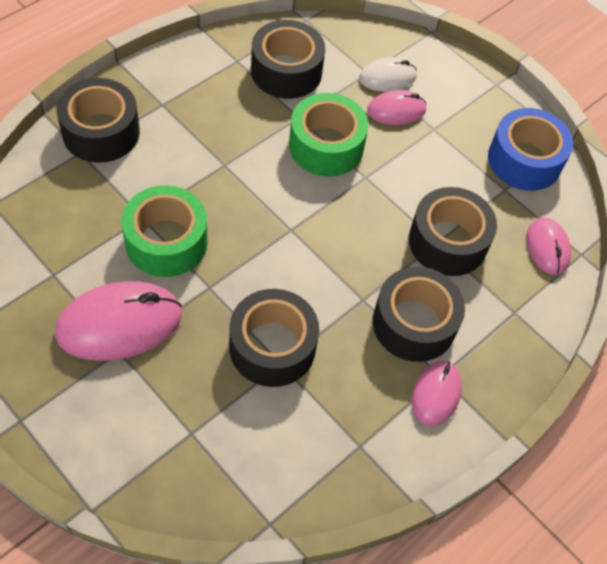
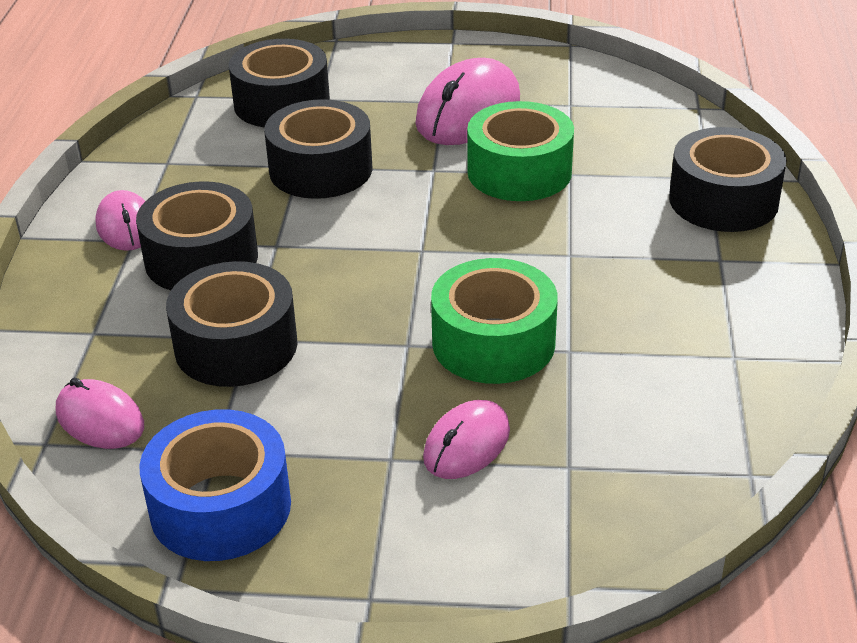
camera: 145 degrees right, 20 degrees down
(286, 71) = (662, 387): black tape -> black tape (282, 103)
(387, 77) = (534, 479): white mouse -> none

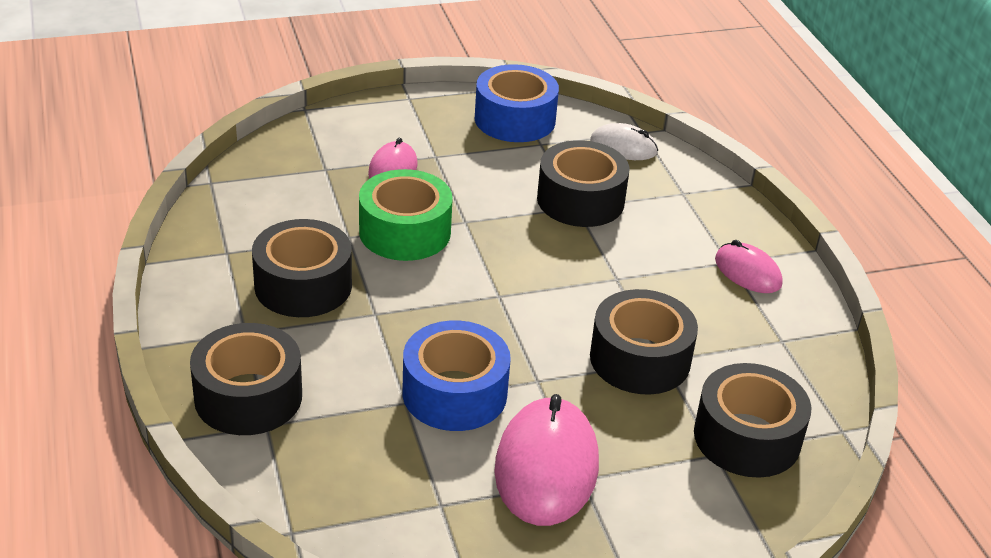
camera: 155 degrees right, 0 degrees up
(100, 419) = (623, 147): pink mouse -> white mouse
(201, 258) = (663, 256): black tape -> black tape (303, 285)
(519, 172) = (454, 393): green tape -> blue tape

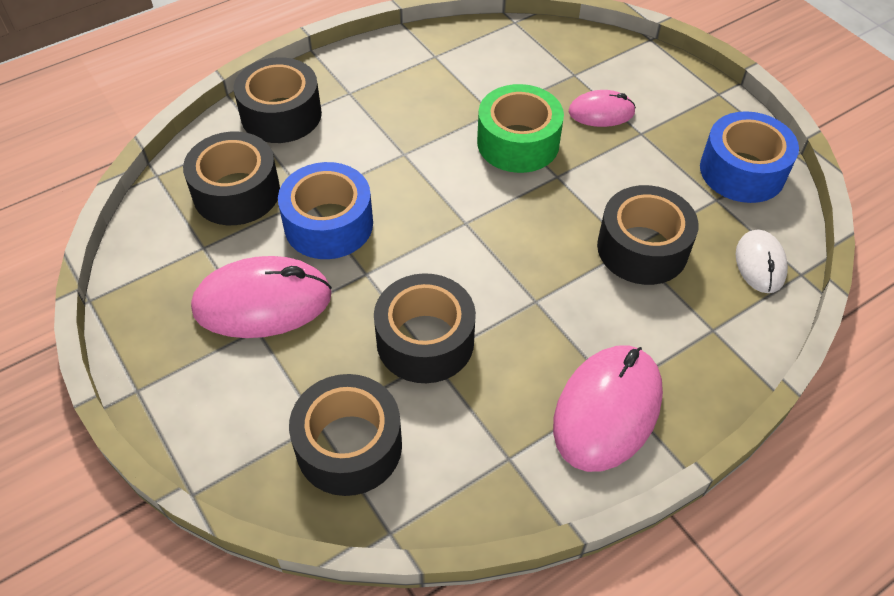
camera: 75 degrees right, 15 degrees up
(303, 285) = (417, 105): black tape -> black tape (236, 192)
(747, 272) = (607, 410): pink mouse -> pink mouse, size x1.75

